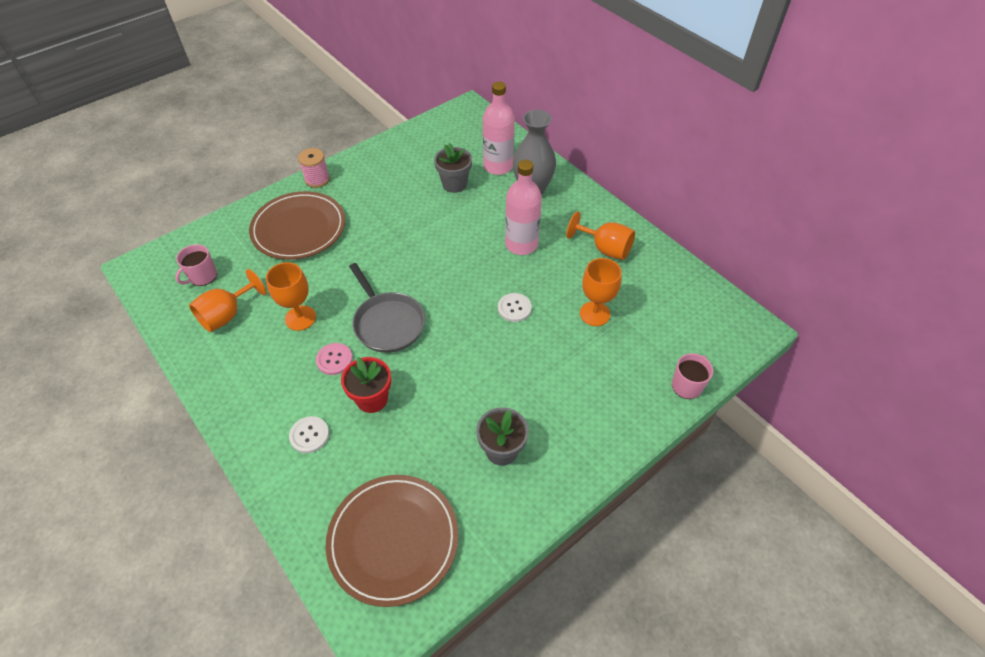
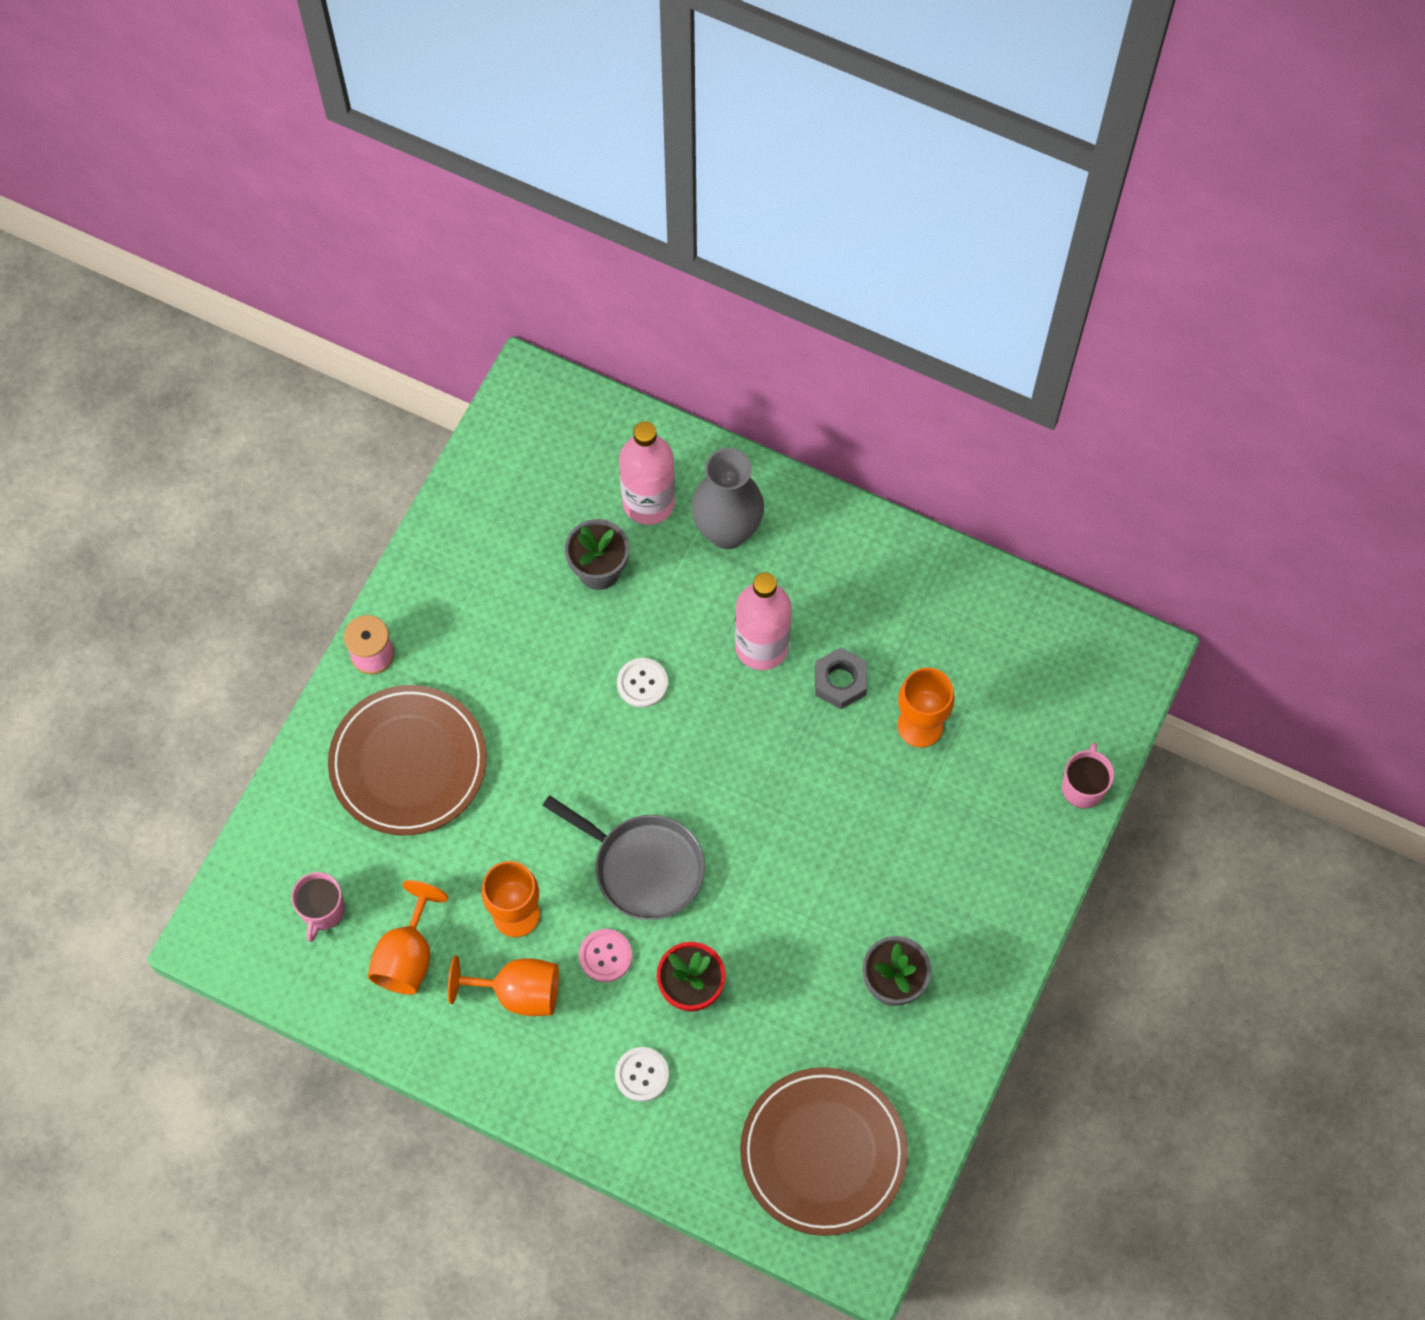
camera: 25 degrees left, 15 degrees up
(514, 308) = (806, 765): white button -> white button (642, 683)
(557, 275) = (840, 681): none -> grey nut
(605, 249) = (886, 602): orange goblet -> orange goblet (518, 992)

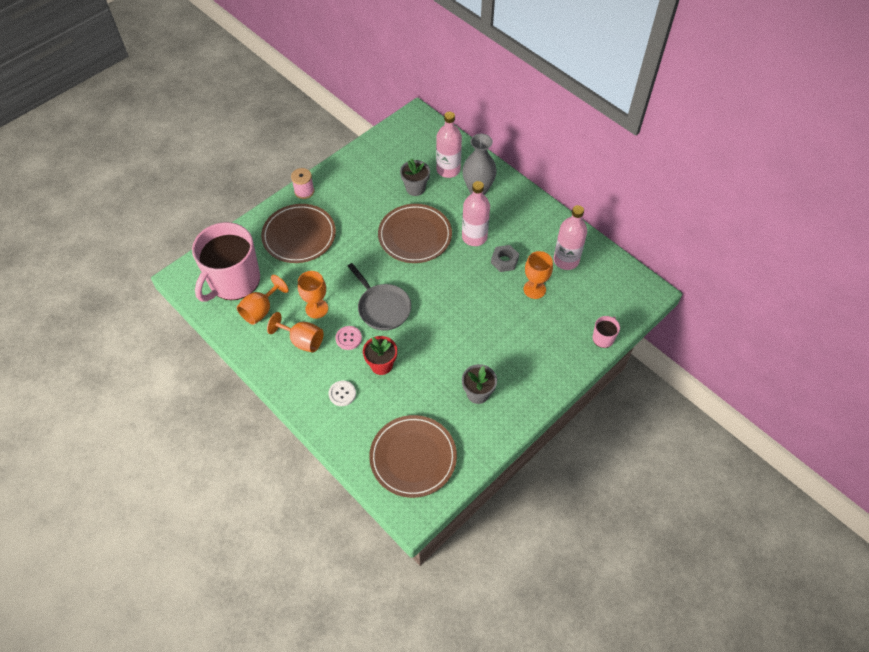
camera: 20 degrees right, 10 degrees down
(322, 910) = (234, 281): pink mug -> pink mug, size x2.45
(642, 683) = (415, 235): white button -> brown plate
(958, 639) = (566, 260): none -> pink bottle

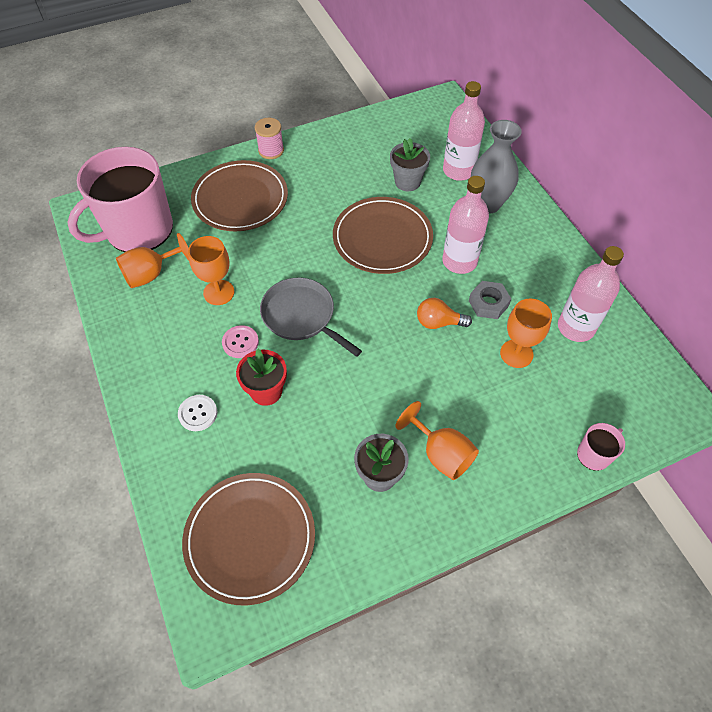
camera: 20 degrees right, 0 degrees up
(302, 340) = (182, 327): orange goblet -> orange goblet (441, 453)
(382, 307) = (301, 316): grey pan -> grey pan turned 150 degrees clockwise
(476, 284) = (438, 322): none -> orange light bulb

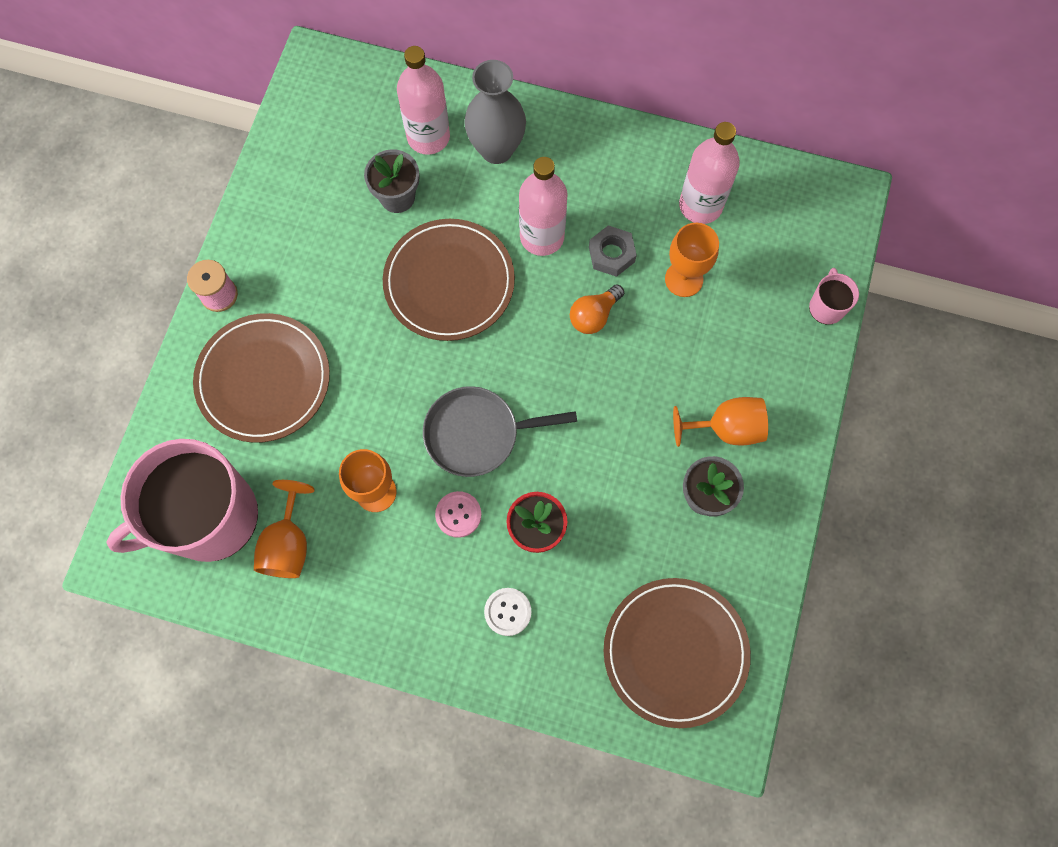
camera: 50 degrees left, 15 degrees up
(138, 230) = (209, 517): pink mug -> pink mug turned 60 degrees clockwise

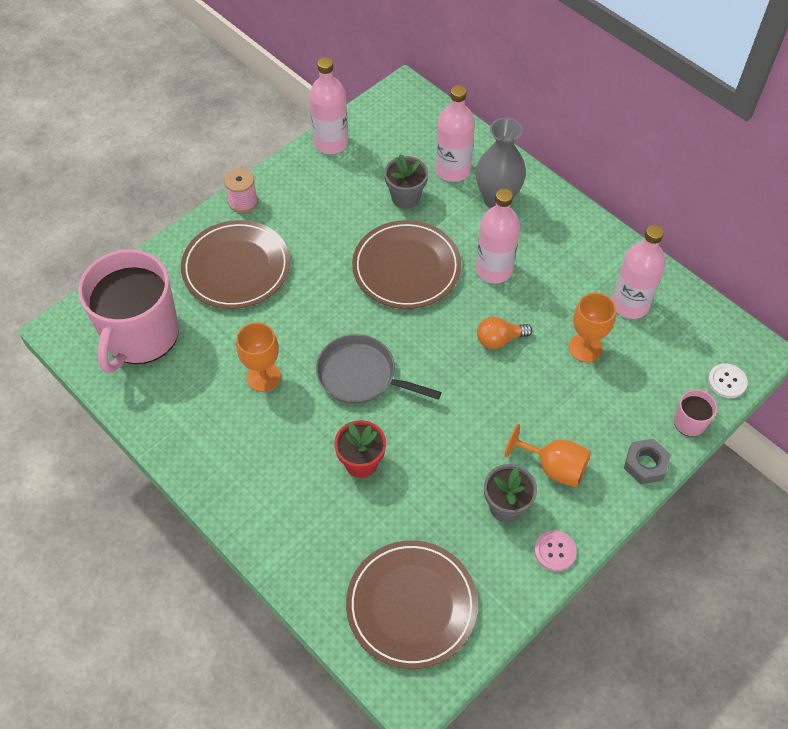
camera: 30 degrees right, 15 degrees down
(209, 517) = (140, 335): pink mug -> pink mug turned 75 degrees counterclockwise
(272, 170) = (331, 143): none -> pink bottle
(288, 544) = (181, 379): orange goblet -> none
(458, 514) = (311, 422): pink button -> pink button (555, 551)
(507, 612) = (303, 507): white button -> white button (727, 381)
(611, 254) = (539, 305): grey nut -> grey nut (645, 464)

